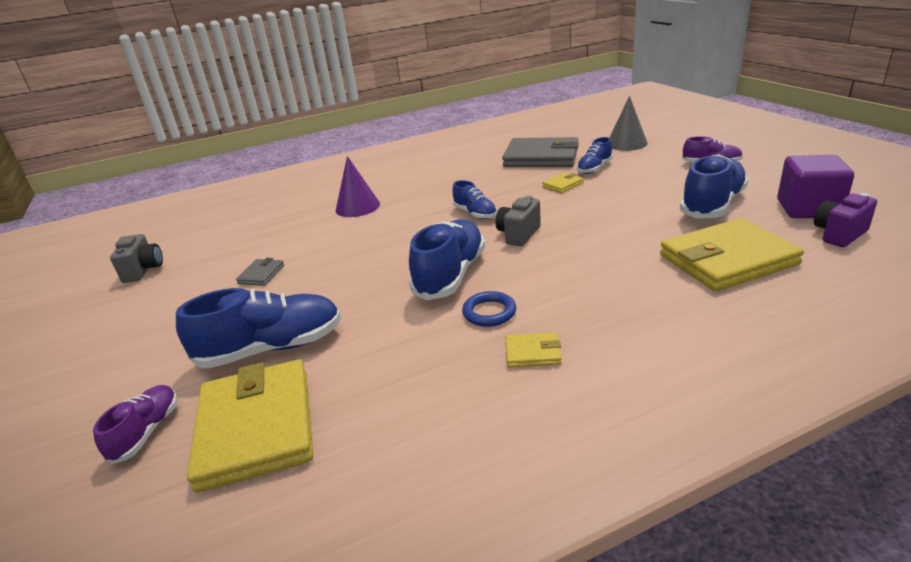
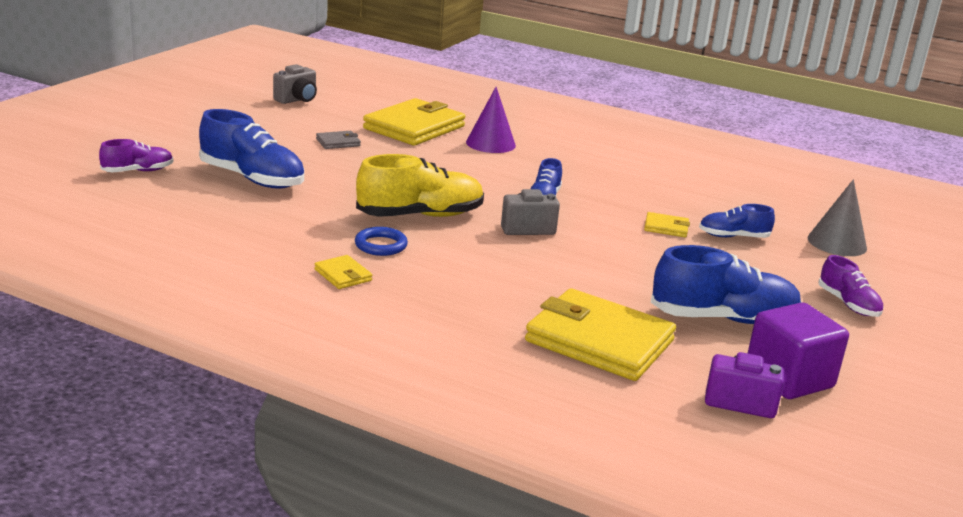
camera: 45 degrees right, 5 degrees down
(256, 427) = (171, 202): yellow wallet -> yellow wallet (414, 127)
(450, 275) = (420, 215): blue shoe -> yellow shoe
(541, 157) = (722, 202): grey wallet -> none

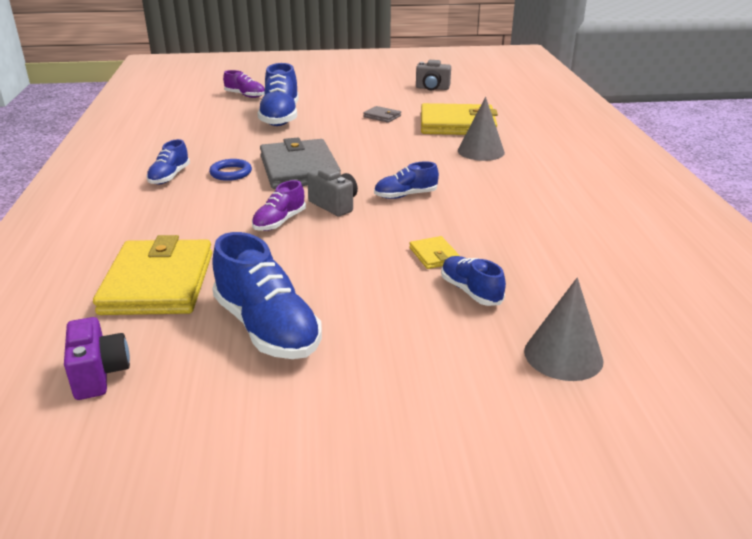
camera: 60 degrees right, 5 degrees up
(343, 275) = (169, 177): yellow wallet -> blue shoe
(420, 215) = (299, 169): yellow shoe -> grey wallet
(490, 143) = (481, 151): purple cone -> grey cone
(789, 378) = (171, 393): purple cube -> none
(848, 304) = (397, 396): purple shoe -> purple shoe (279, 222)

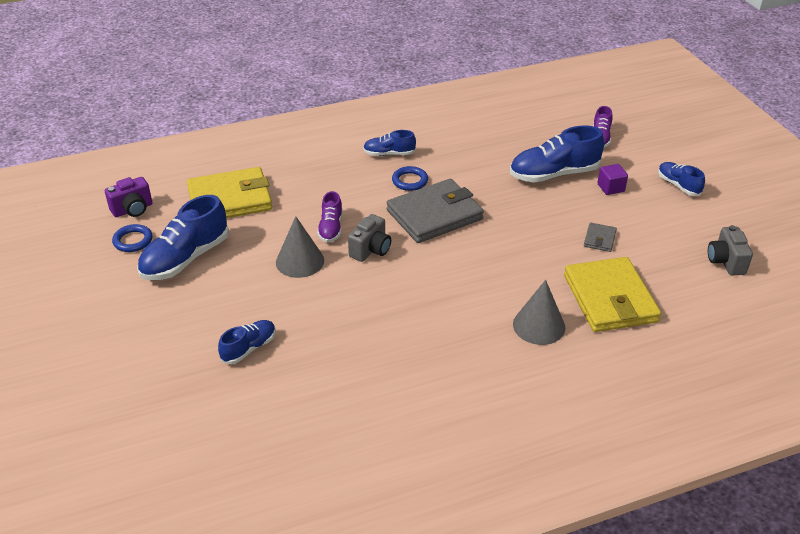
camera: 75 degrees right, 10 degrees up
(186, 377) = (133, 241): none -> blue ring
(279, 222) = (331, 228): purple shoe -> purple shoe turned 105 degrees counterclockwise
(318, 103) = (610, 188): none -> purple cube
(405, 195) = (406, 288): blue shoe -> blue shoe (678, 185)
(434, 255) = (300, 321): yellow wallet -> none
(563, 355) = (171, 406): grey cone -> grey cone (300, 261)

